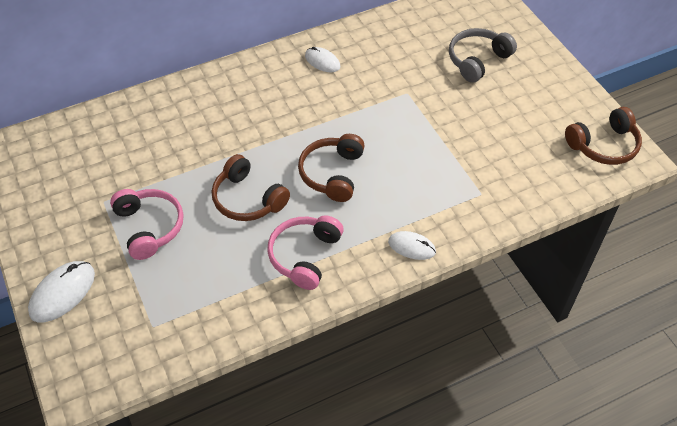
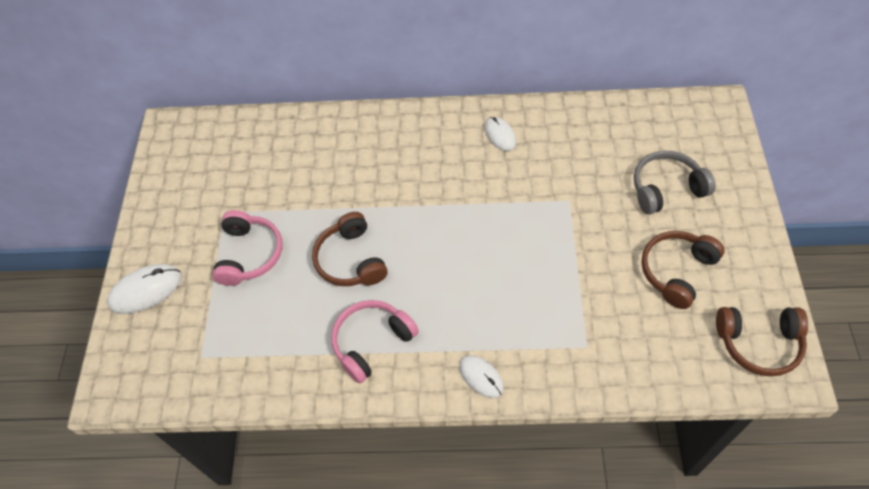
camera: 30 degrees right, 5 degrees up
(332, 173) = (445, 263): brown headphones -> brown headphones (676, 271)

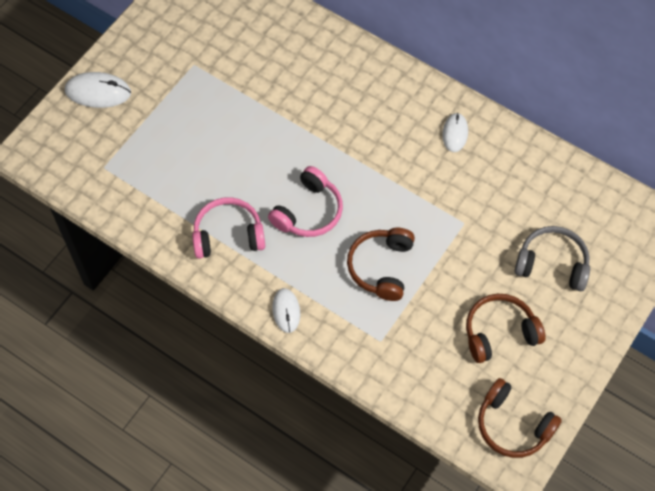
camera: 30 degrees right, 5 degrees up
(249, 254) = (189, 111): pink headphones -> pink headphones (308, 211)
(350, 260) = (259, 162): brown headphones -> brown headphones (381, 267)

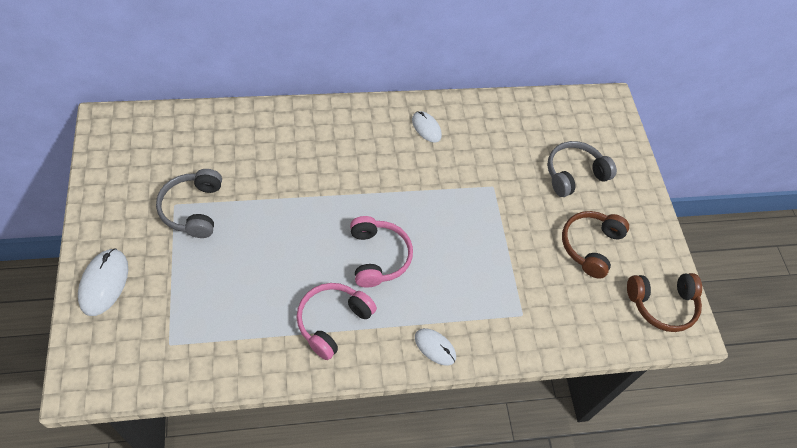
camera: 50 degrees left, 5 degrees down
(98, 92) = (104, 283): white mouse -> white mouse turned 45 degrees counterclockwise
(204, 77) = (193, 209): none -> grey headphones
(381, 267) = (470, 259): brown headphones -> none

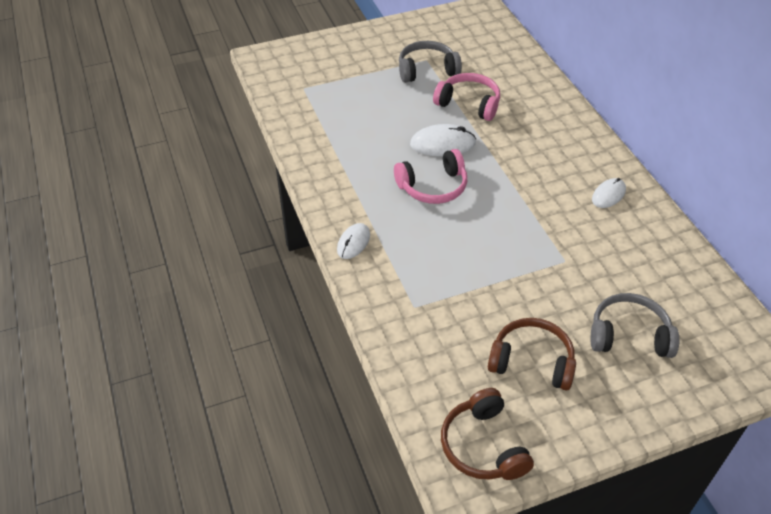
camera: 85 degrees right, 10 degrees down
(104, 283) = (342, 46): white mouse -> white mouse (442, 144)
(332, 321) = (355, 170): pink headphones -> pink headphones (469, 104)
(574, 174) = (629, 335): grey headphones -> grey headphones turned 45 degrees counterclockwise

